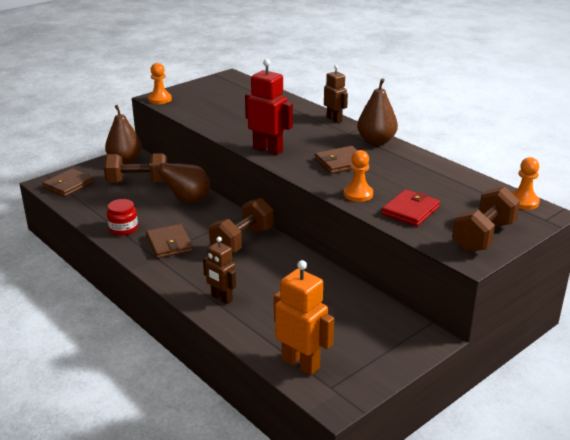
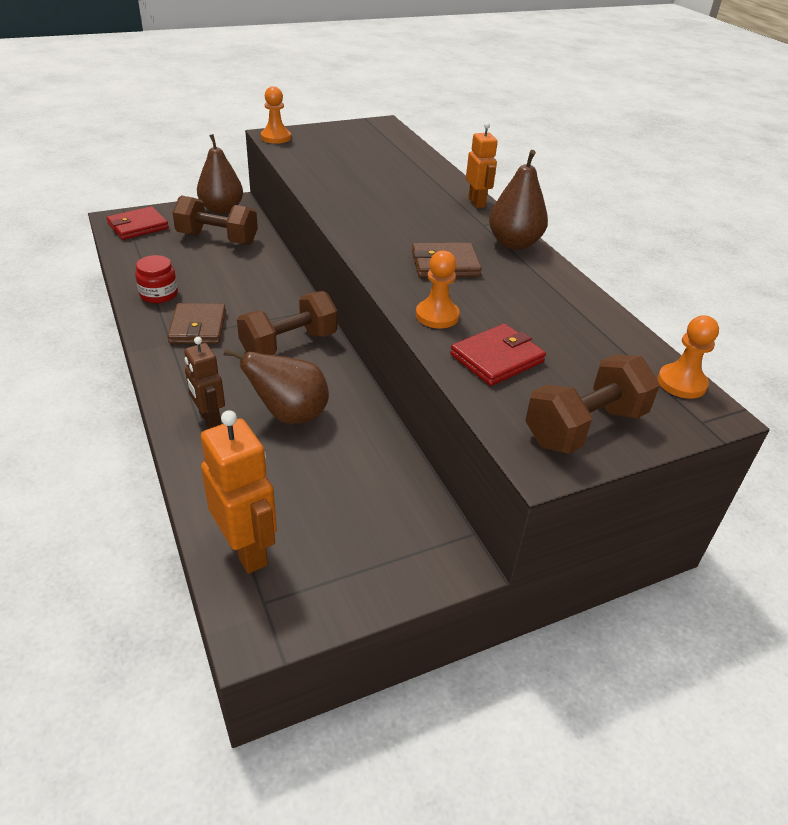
camera: 15 degrees right, 10 degrees up
(69, 185) = (138, 226): brown wallet -> red wallet
(187, 200) = (258, 274): brown pear -> brown pear (290, 415)
(268, 150) = (359, 226): red robot -> none
(334, 119) = (477, 202): brown robot -> orange robot

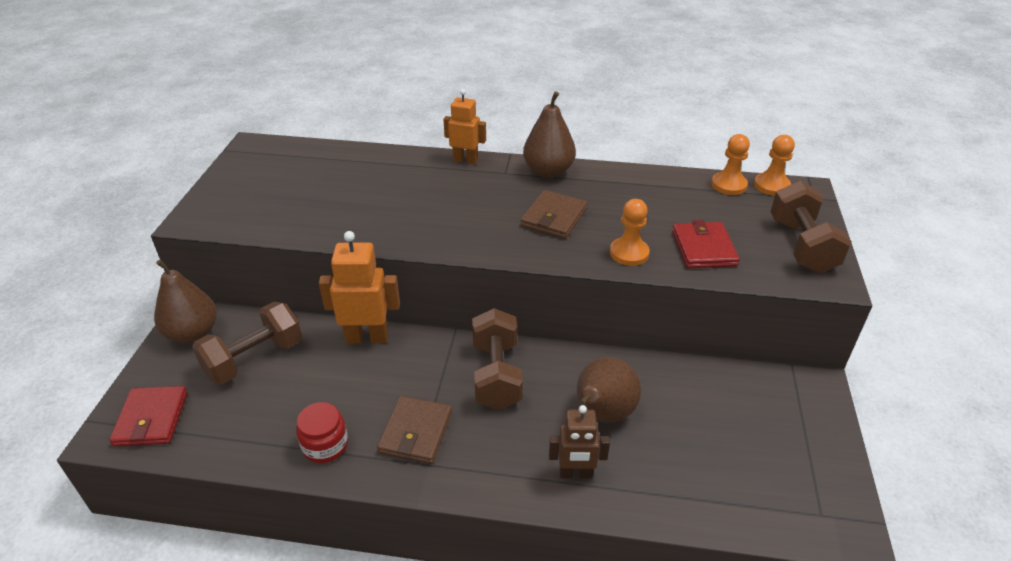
camera: 55 degrees left, 0 degrees up
(198, 327) = (416, 432): brown wallet -> brown wallet turned 75 degrees clockwise
(247, 550) = (760, 505): orange robot -> orange robot (367, 337)
(276, 137) = (201, 221): orange pawn -> orange pawn (728, 185)

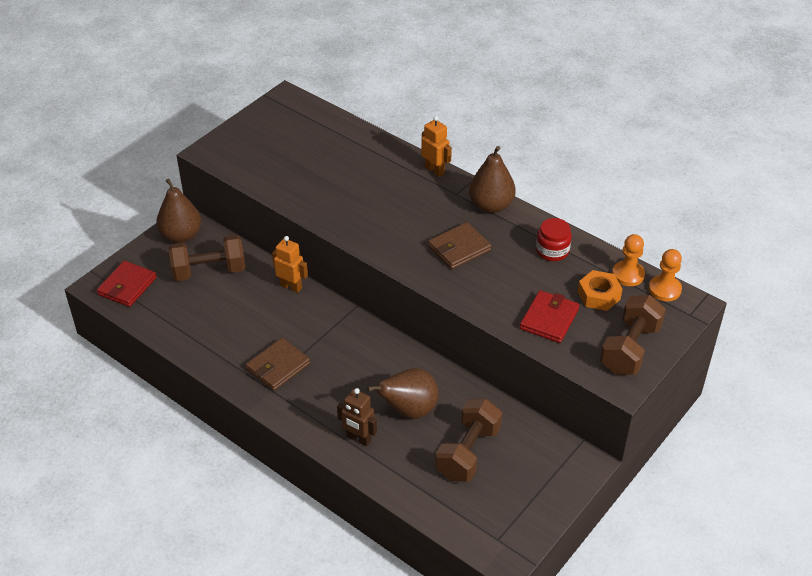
camera: 30 degrees right, 5 degrees up
(325, 445) = (217, 349): red jar -> red jar (552, 251)
(367, 337) = (291, 286): orange robot -> orange robot, size x0.65
(496, 375) = (359, 351): brown dumbbell -> brown dumbbell (468, 452)
(629, 253) = (488, 299): orange pawn -> none
(724, 211) = (598, 295): none -> orange nut

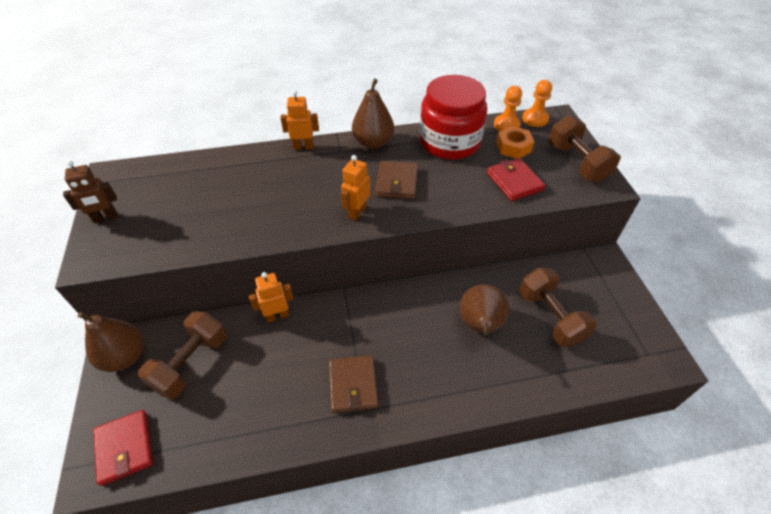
camera: 50 degrees left, 5 degrees up
(358, 439) = (483, 379): brown robot -> brown robot (105, 218)
(398, 246) = (357, 212): none -> orange robot
(552, 251) = (449, 142): red jar -> red jar, size x2.13

